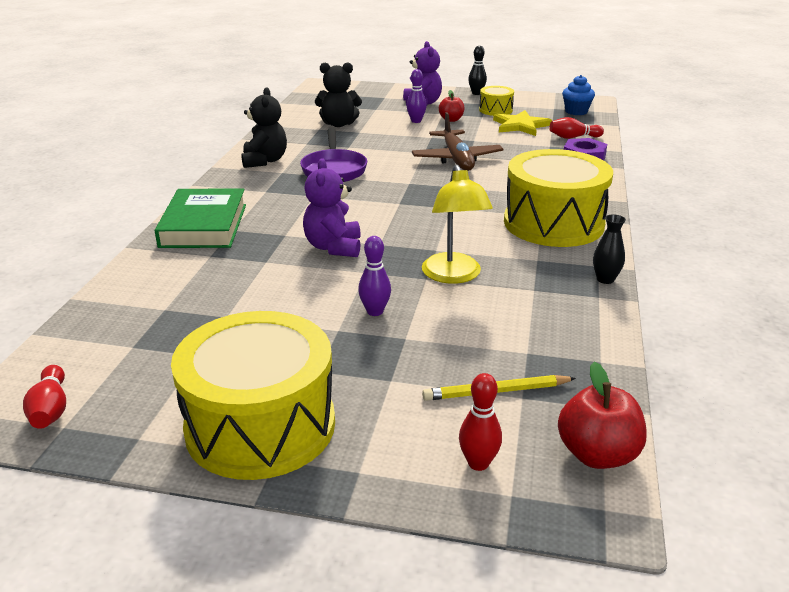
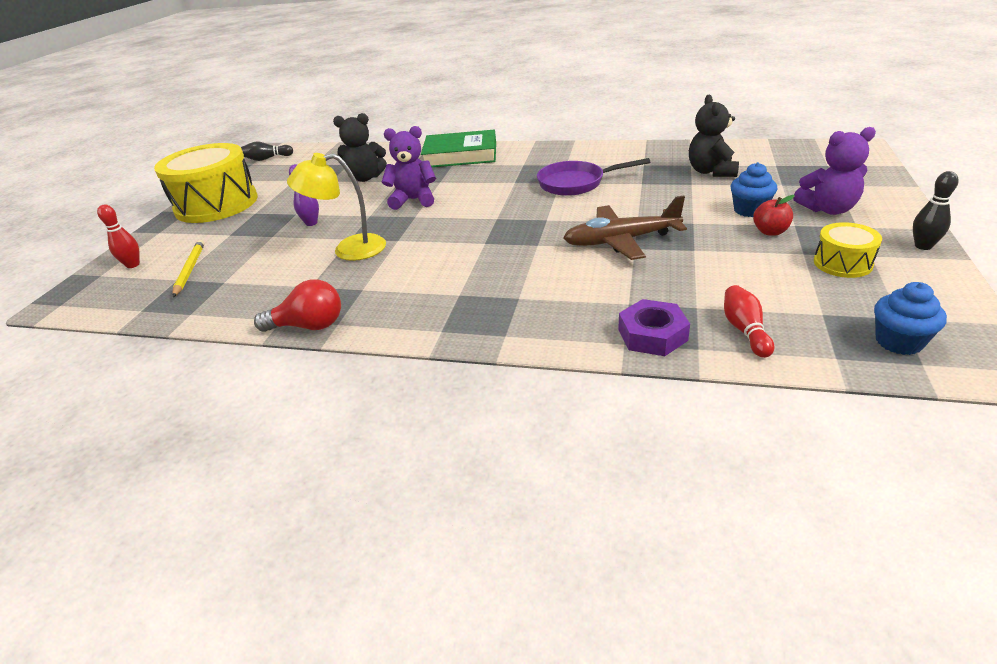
camera: 95 degrees right, 5 degrees up
(50, 409) = (267, 159): red bowling pin -> black bowling pin
(264, 161) = (591, 155): black teddy bear -> black teddy bear (365, 178)
(416, 121) = (749, 210): purple bowling pin -> blue cupcake
(520, 125) = (777, 284): yellow star -> none
(553, 223) = (438, 301): yellow drum -> none
(597, 454) = (101, 305): red apple -> none
(605, 279) = (309, 326): black vase -> red light bulb

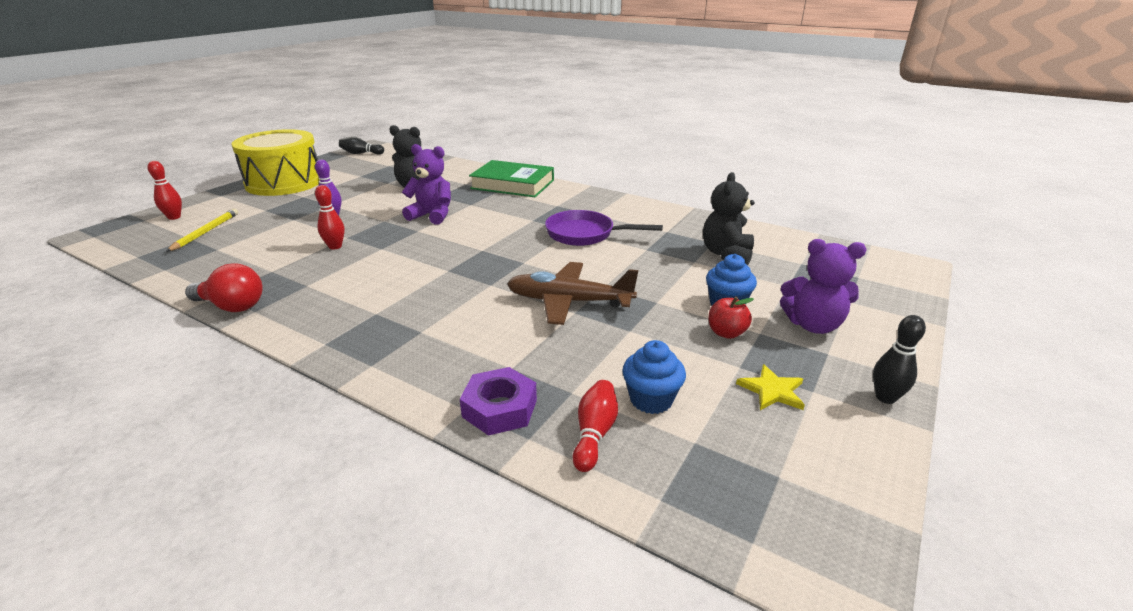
camera: 15 degrees right, 5 degrees down
(349, 249) = (335, 246): yellow lamp -> red bowling pin
(842, 263) = (772, 390): yellow drum -> yellow star
(898, 342) = (749, 504): blue cupcake -> blue cupcake (651, 399)

